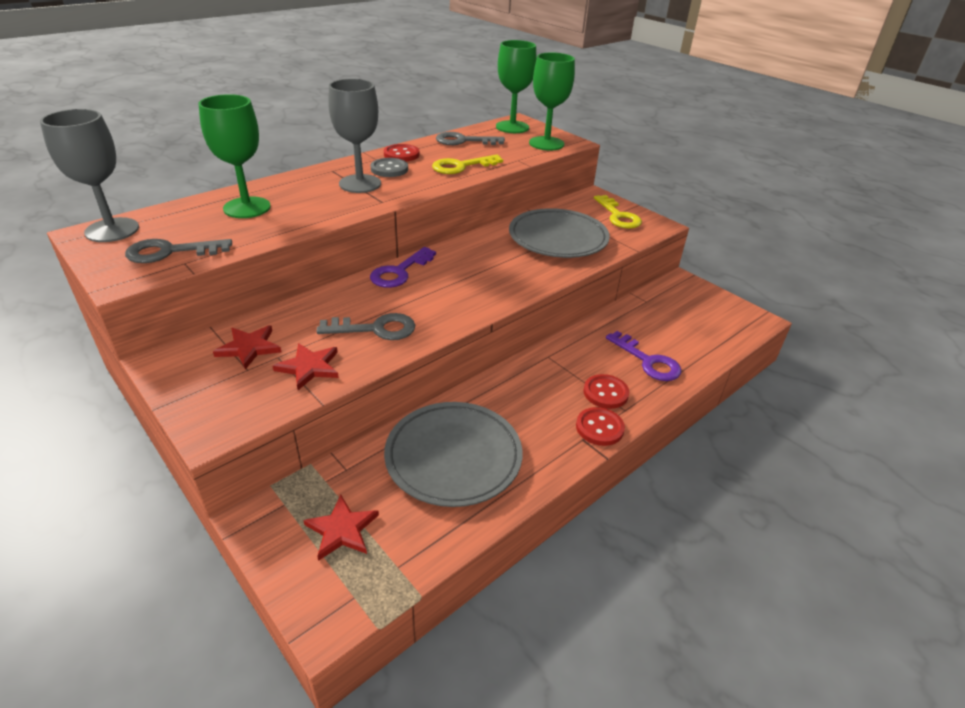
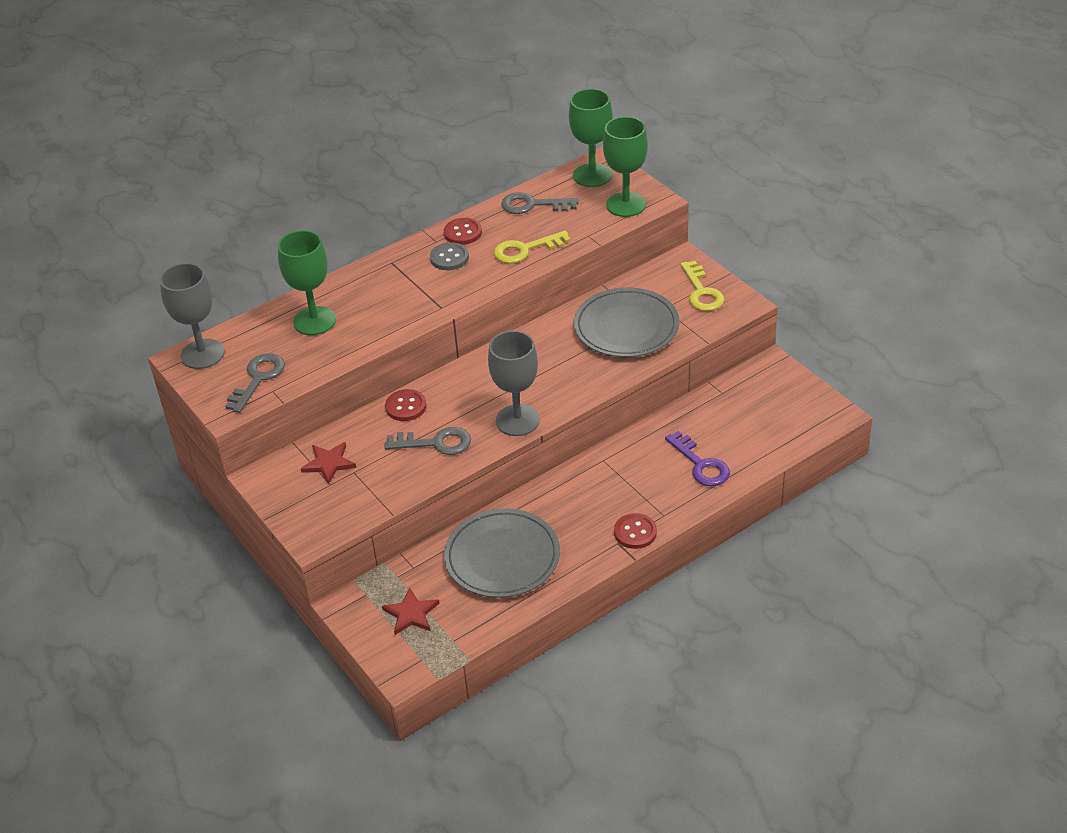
camera: 10 degrees right, 5 degrees up
(170, 252) = (258, 379): grey key -> grey key turned 120 degrees clockwise
(309, 367) = (380, 482): red star -> none
(360, 184) = (419, 282): grey goblet -> grey goblet (517, 420)
(399, 272) = (459, 377): purple key -> none
(605, 393) = (649, 498): red button -> red button (406, 406)

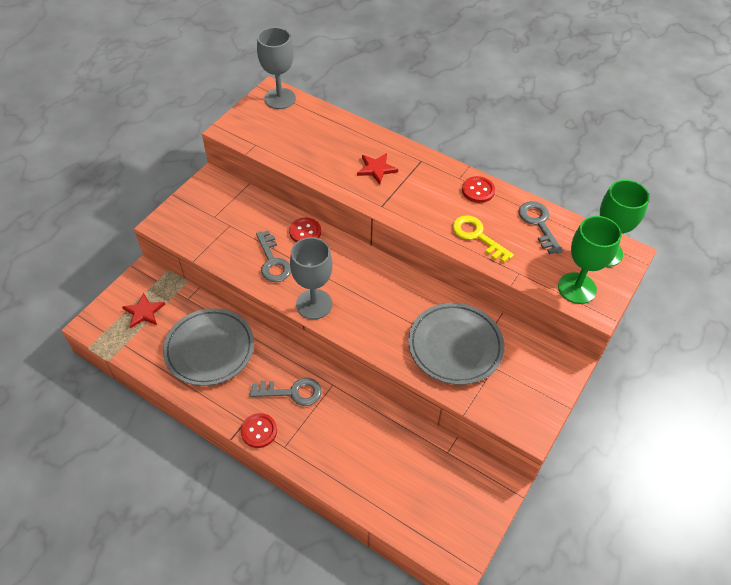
camera: 65 degrees right, 10 degrees up
(258, 379) = (264, 133): grey key -> grey key (292, 392)
(314, 321) = (336, 141): green goblet -> none
(329, 463) = (233, 209): red star -> red star (376, 169)
(449, 258) = (443, 192): grey button -> none
(701, 292) = (530, 391): yellow key -> none
(701, 464) = (351, 459): purple key -> none

